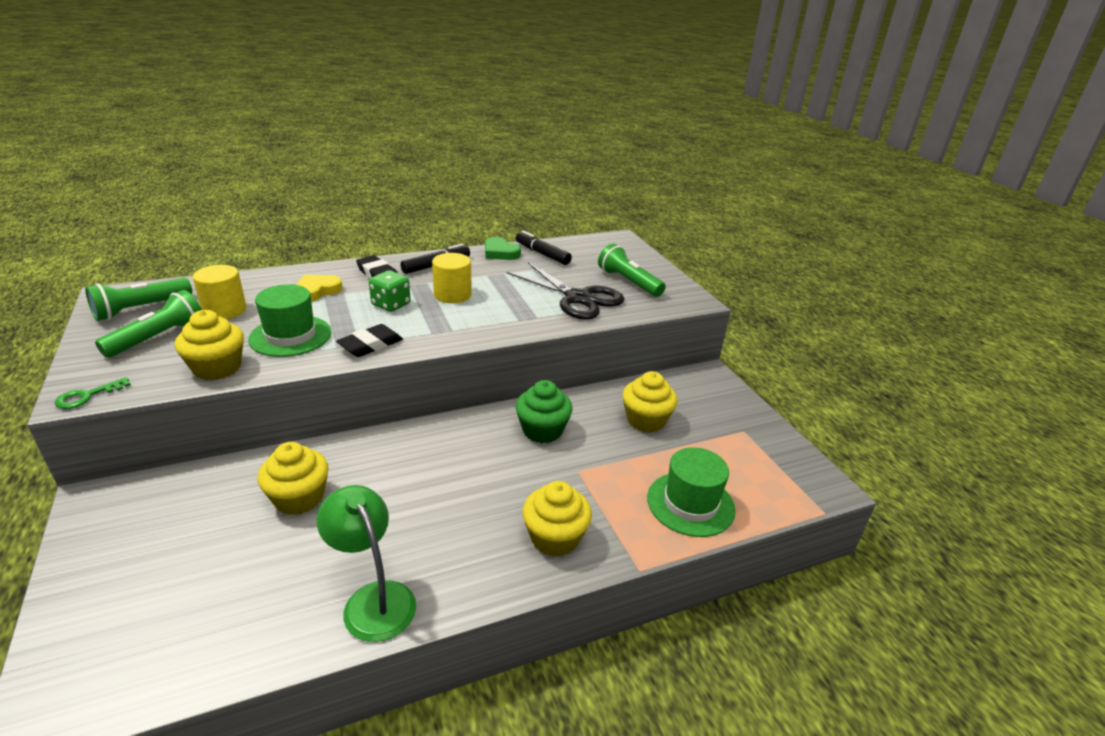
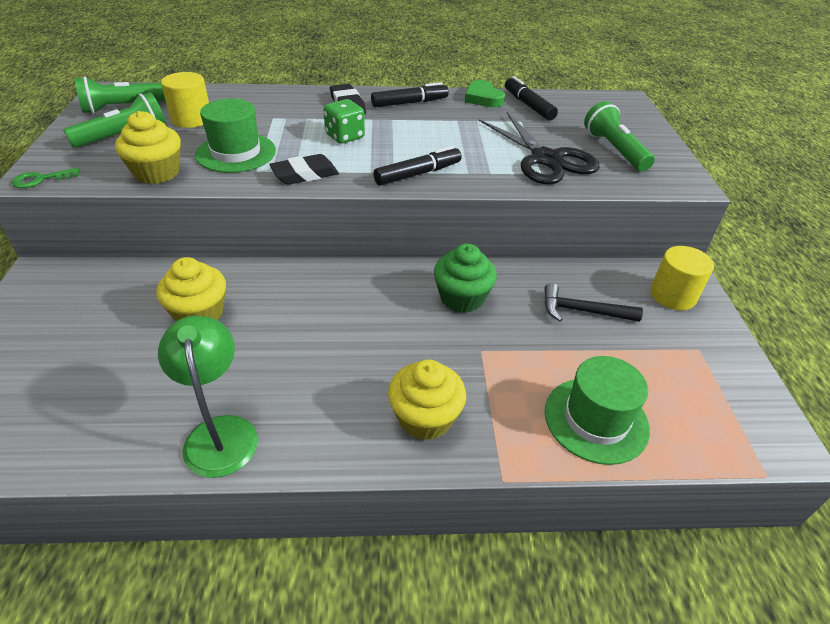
camera: 20 degrees right, 10 degrees up
(317, 291) = (282, 113): yellow heart -> none
(452, 295) = (411, 135): yellow cylinder -> yellow cylinder (673, 295)
(475, 328) = (418, 174): none -> black marker
(645, 420) = (583, 311): yellow cupcake -> black hammer

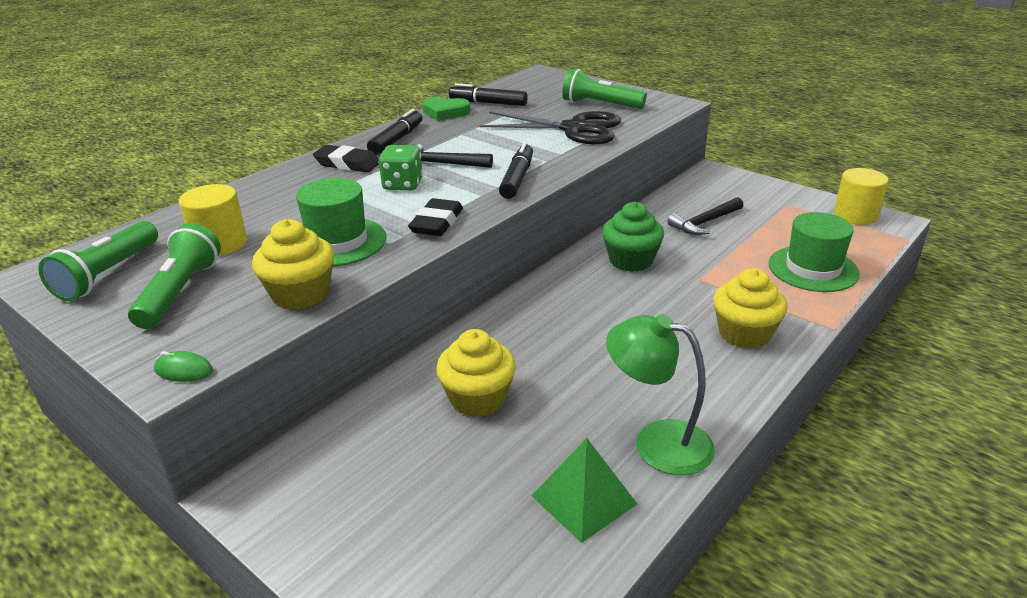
camera: 45 degrees left, 10 degrees down
(41, 179) = (183, 370): green key -> green mouse
(122, 423) = (584, 499): none -> green pyramid
(397, 135) = (442, 164): none -> black hammer
(673, 295) = (728, 186): yellow cylinder -> yellow cylinder (855, 215)

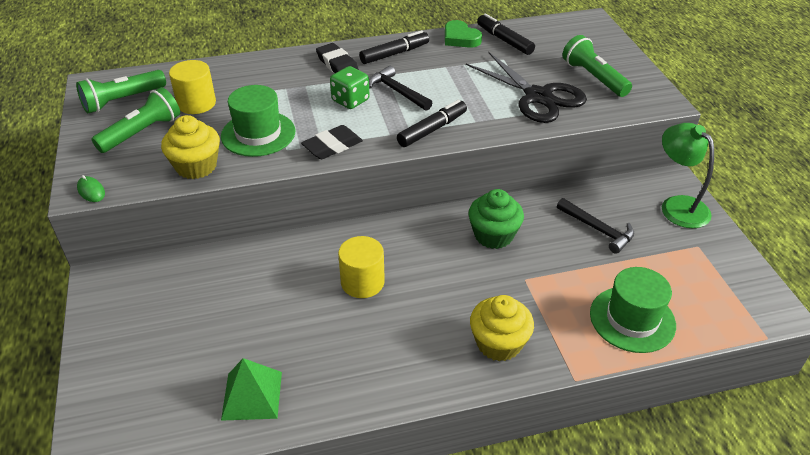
camera: 35 degrees right, 10 degrees up
(478, 398) = (270, 290): yellow cupcake -> none
(657, 442) = (337, 387): green lamp -> green lamp (678, 205)
(705, 222) = (597, 229): black hammer -> black hammer turned 135 degrees counterclockwise
(855, 215) = (749, 288): yellow cylinder -> yellow cylinder (362, 282)

